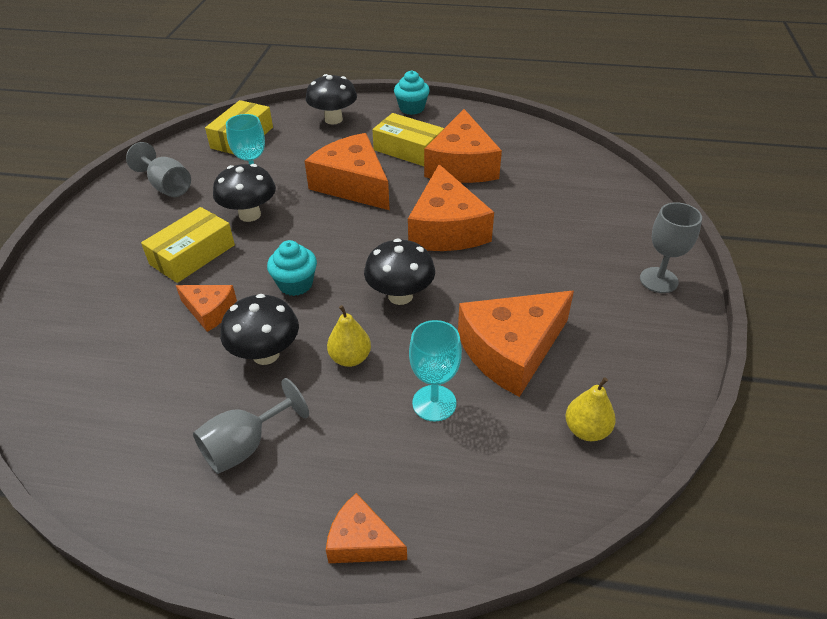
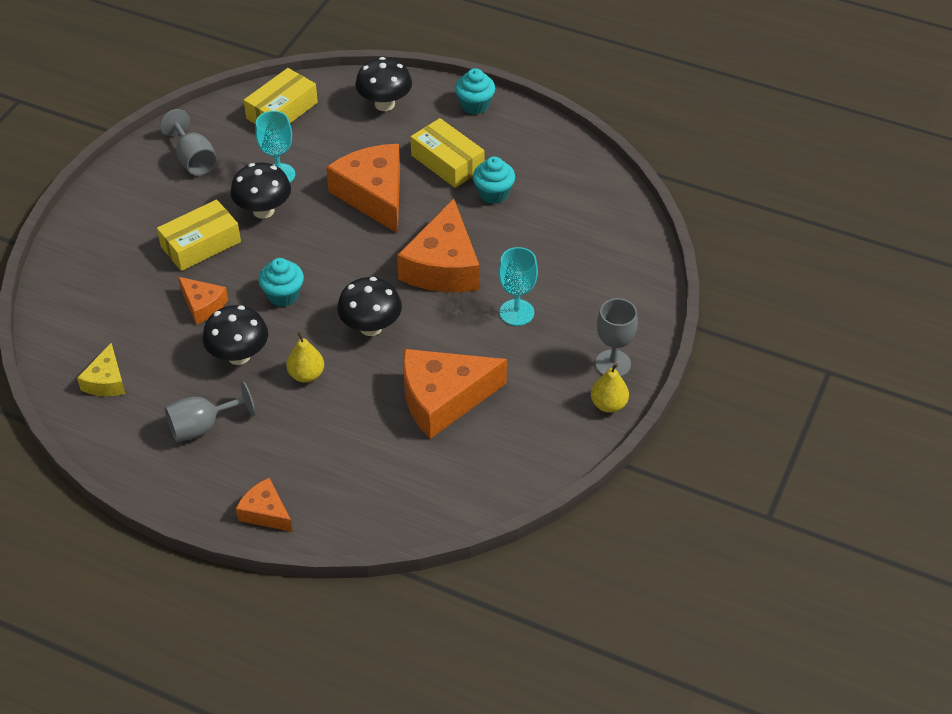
camera: 15 degrees right, 5 degrees up
(110, 417) = (106, 381): none -> yellow cheese
(434, 403) = (359, 427): turquoise goblet -> turquoise goblet (516, 312)
(462, 165) = (493, 193): orange cheese -> turquoise cupcake
(586, 430) = (469, 476): yellow pear -> yellow pear (608, 404)

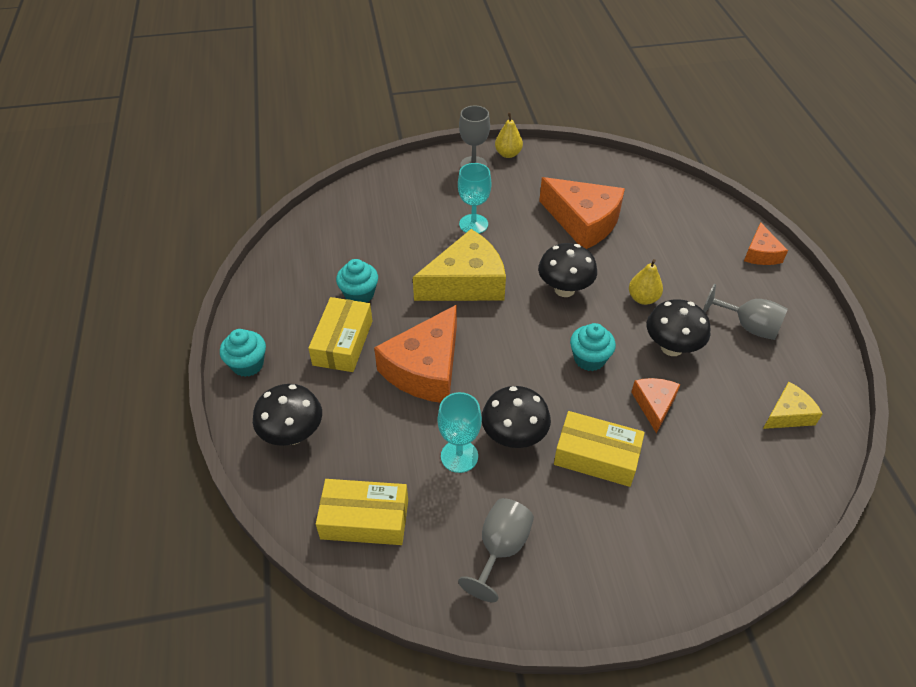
camera: 125 degrees left, 0 degrees up
(443, 266) = (466, 282): orange cheese -> yellow cheese

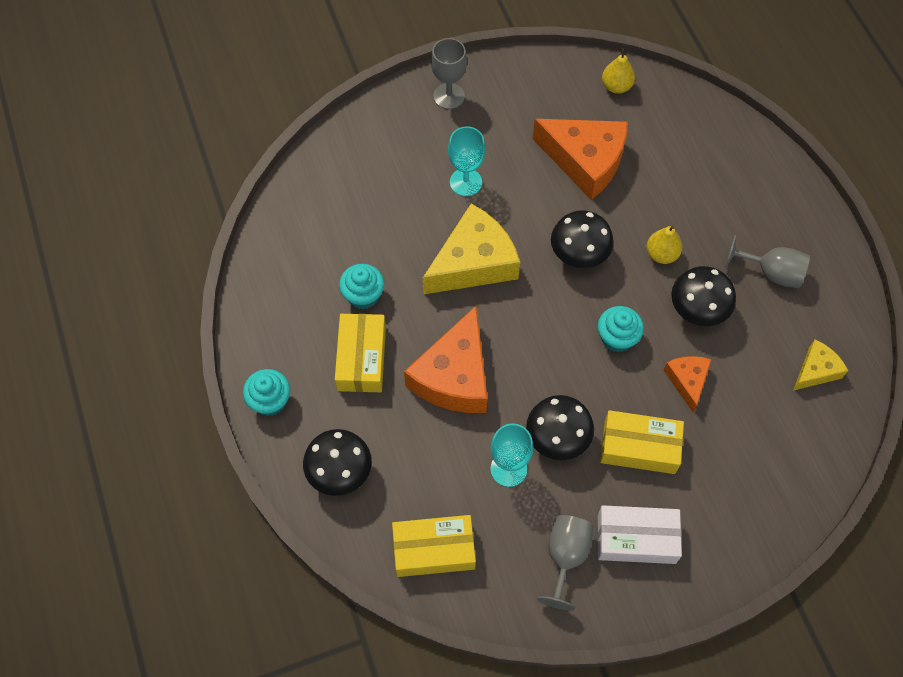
camera: 10 degrees left, 15 degrees up
(508, 154) = (485, 73): yellow pear -> yellow pear (616, 86)
(579, 543) = (636, 538): none -> white box
(761, 253) = (778, 176): orange cheese -> none

